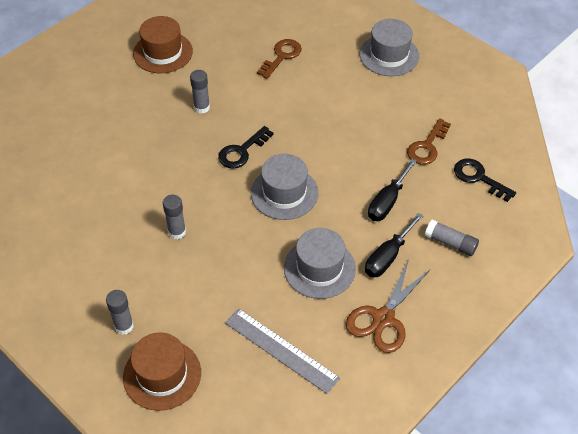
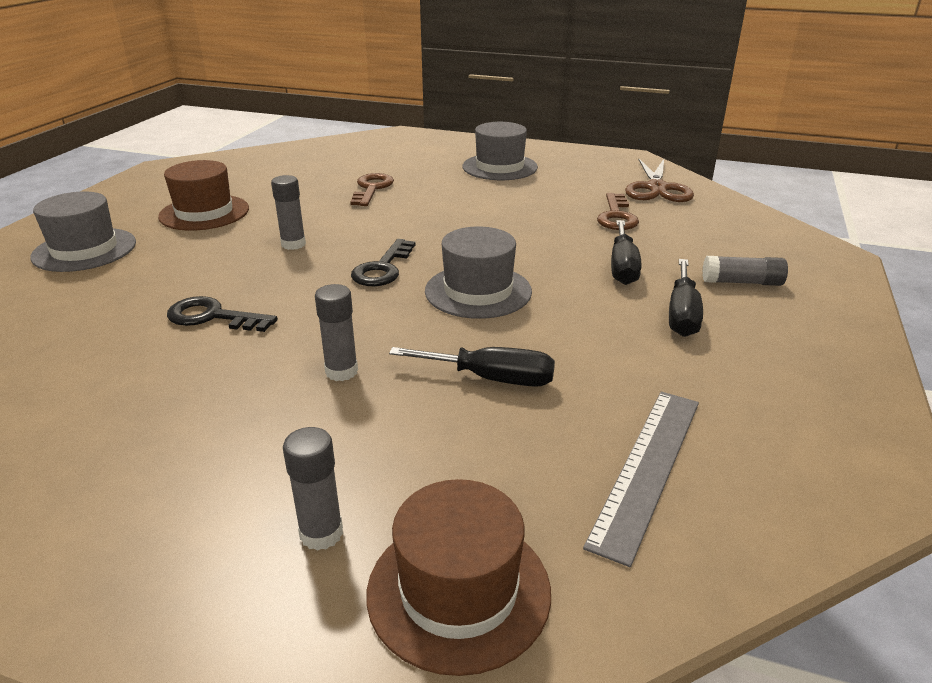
camera: 25 degrees left, 20 degrees down
(247, 266) = (491, 379): none -> black screwdriver
(281, 350) = (647, 468): grey ruler -> grey ruler turned 75 degrees counterclockwise
(319, 268) = (603, 351): grey hat -> grey hat (84, 250)
(383, 318) = (753, 378): brown scissors -> brown scissors (657, 188)
(478, 178) = (703, 226): black key -> black key (212, 317)

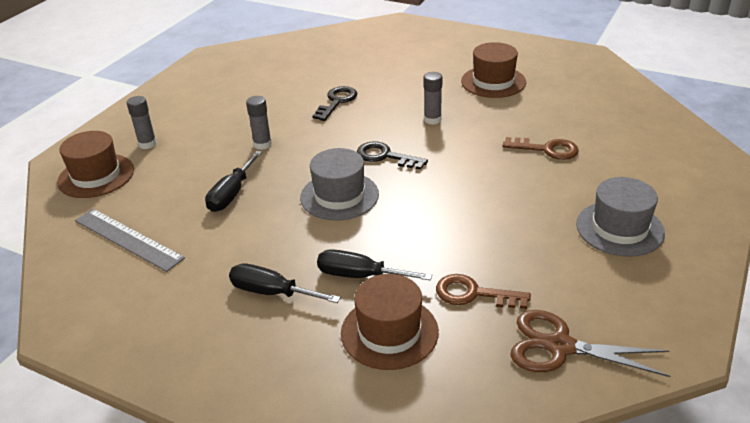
camera: 100 degrees right, 5 degrees up
(84, 250) = (435, 52): grey hat -> none
(692, 248) = (389, 332): none -> brown hat
(742, 282) = (312, 346): grey glue stick -> none

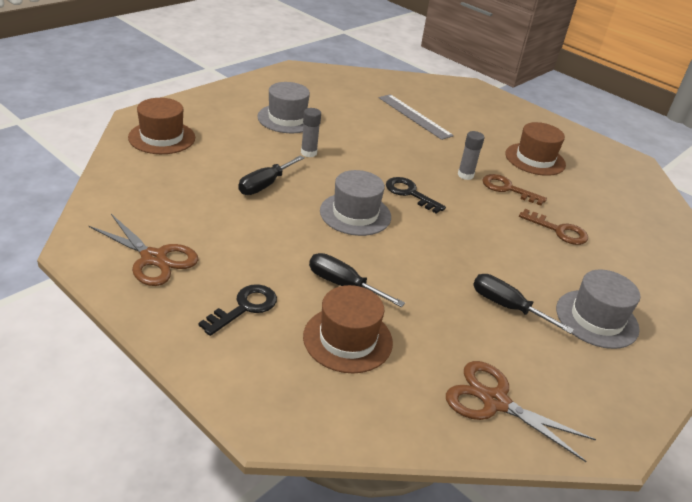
camera: 10 degrees right, 0 degrees up
(128, 239) = (164, 195): grey ruler -> grey ruler (414, 116)
(147, 144) = (214, 125): grey glue stick -> none
(147, 313) = (153, 258): none -> brown scissors
(223, 114) = (287, 118): none -> grey hat
(272, 292) = (262, 274): black screwdriver -> black screwdriver (507, 306)
(337, 102) = (388, 136): black key -> black key (245, 307)
(473, 294) = (436, 332): brown key -> brown key (507, 189)

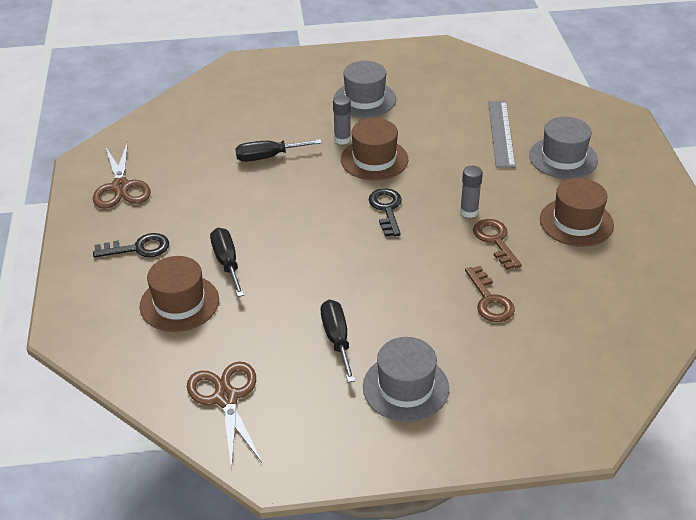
camera: 45 degrees right, 5 degrees up
(162, 137) = (235, 87): brown hat -> brown hat (374, 159)
(355, 214) = (311, 209): grey hat -> grey hat (563, 158)

